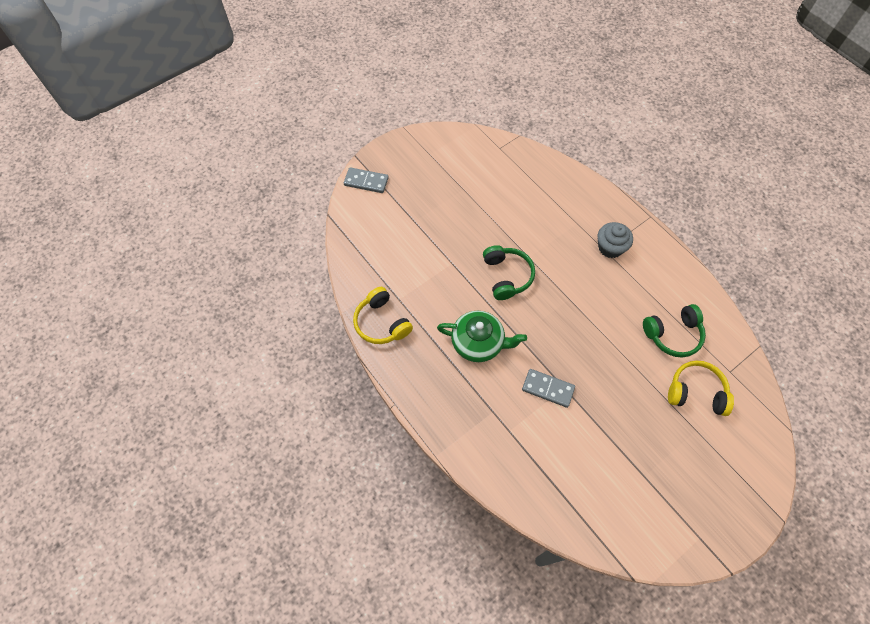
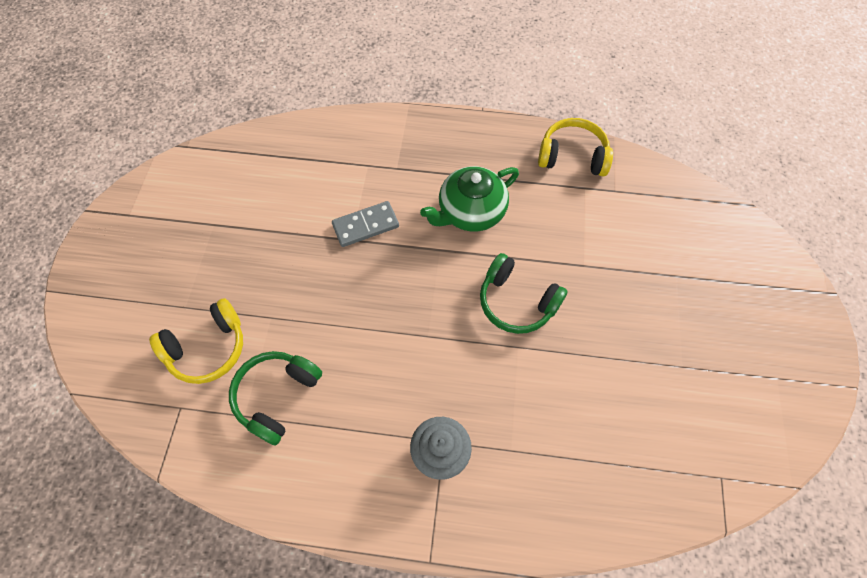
camera: 135 degrees right, 0 degrees up
(366, 181) = (780, 274): grey domino -> none

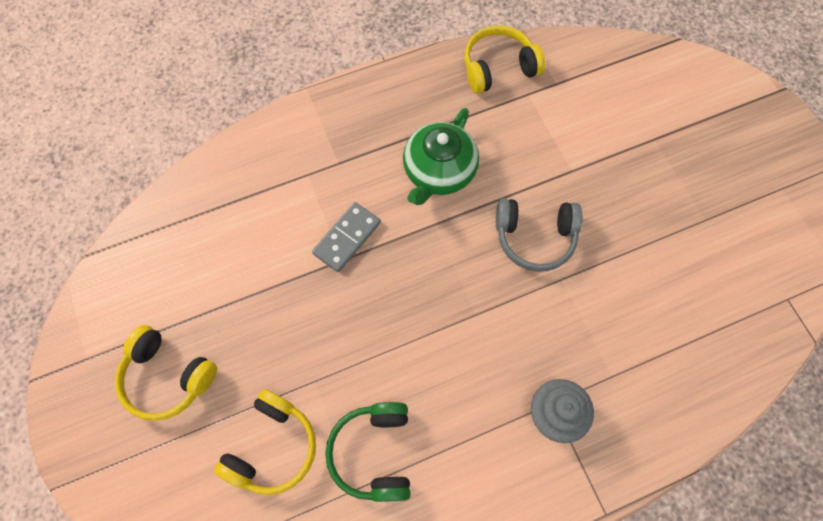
camera: 30 degrees left, 5 degrees up
(172, 257) = (167, 377): none -> yellow headphones
(516, 302) = (535, 237): green headphones -> grey headphones

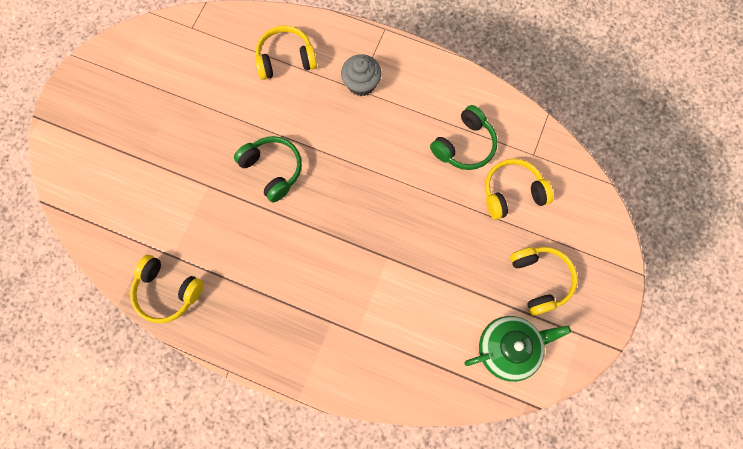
camera: 135 degrees left, 5 degrees up
(347, 238) = (373, 268): grey domino -> none
(438, 172) = (280, 258): green teapot -> green teapot (509, 348)
(535, 237) = (272, 170): grey headphones -> green headphones
(660, 361) = (285, 59): none -> yellow headphones

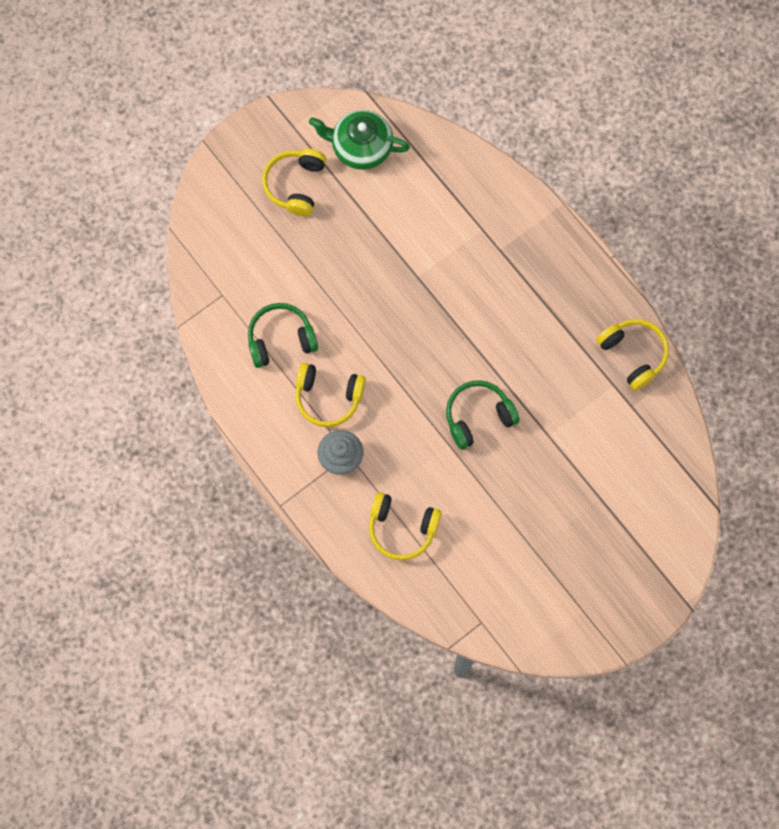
camera: 150 degrees left, 0 degrees up
(272, 170) = (478, 417): green headphones -> green headphones turned 75 degrees clockwise
(512, 193) = (267, 271): yellow headphones -> yellow headphones (328, 397)

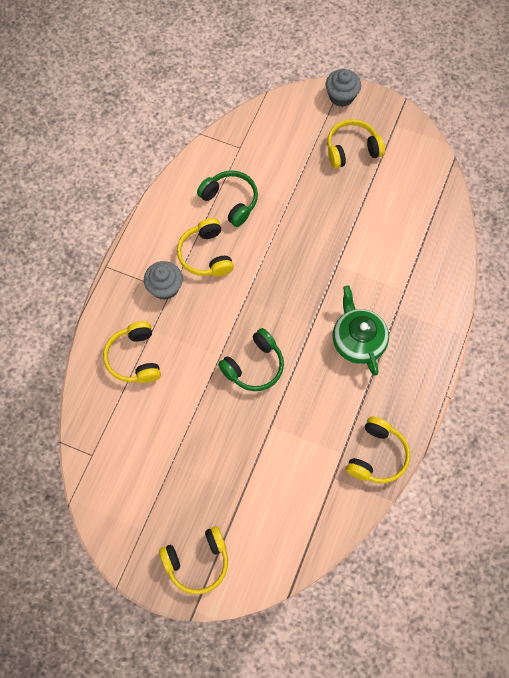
camera: 60 degrees right, 5 degrees down
(225, 158) = (341, 96): none -> grey cupcake
(360, 147) = (410, 175): green teapot -> green teapot (357, 340)
(478, 417) = (254, 366): green headphones -> green headphones turned 105 degrees clockwise
(643, 575) = (197, 561): none -> yellow headphones

